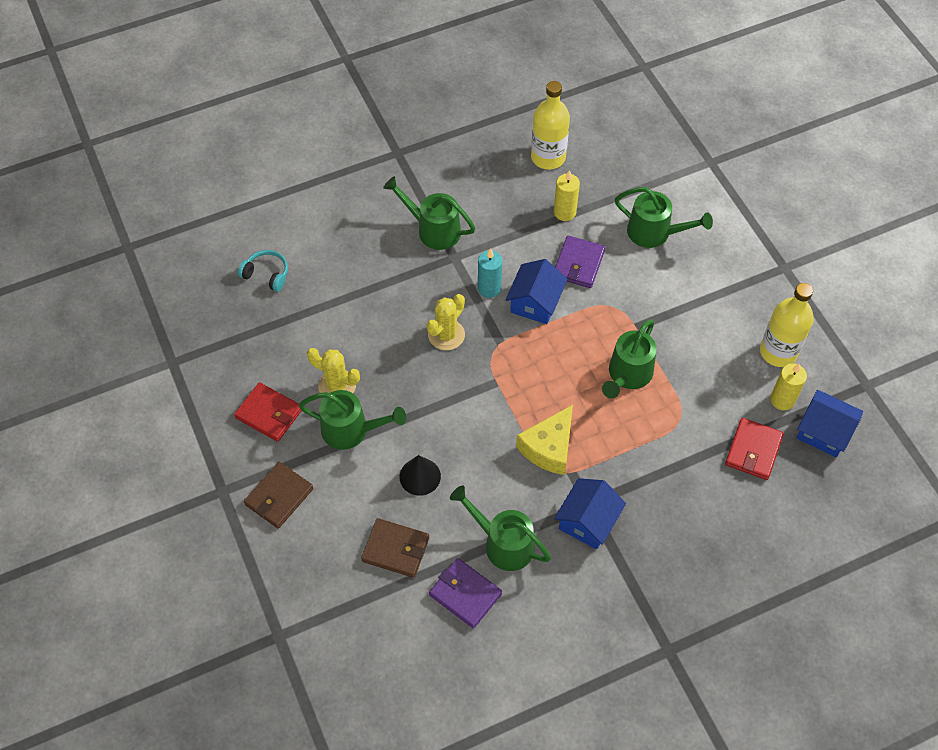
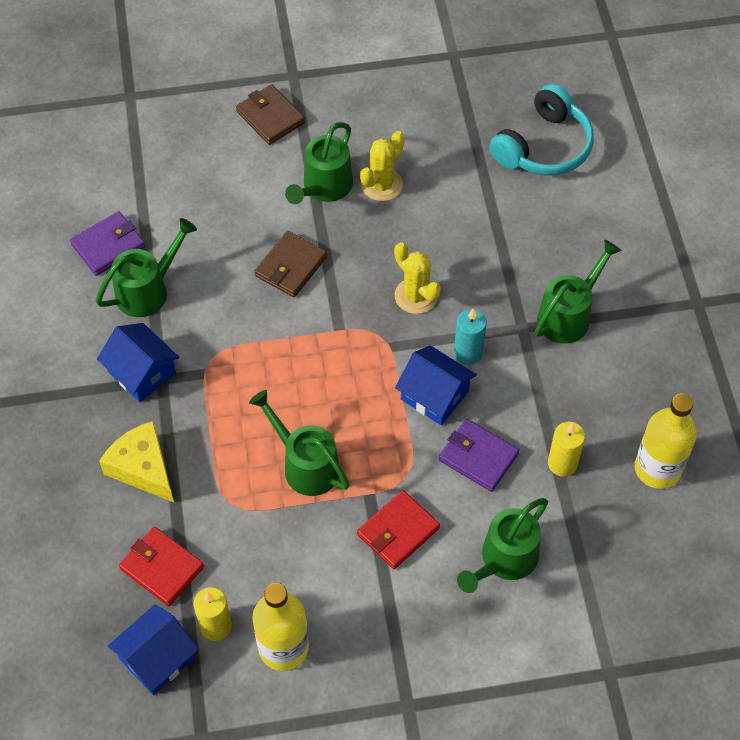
camera: 105 degrees right, 0 degrees up
(266, 274) = (543, 146): turquoise headphones -> turquoise headphones, size x1.85
(269, 414) = (366, 123): red wallet -> red wallet (398, 531)
(395, 549) = (178, 199): brown wallet -> brown wallet (291, 266)
(420, 476) = (250, 235): black cone -> none
(549, 447) = (240, 359): yellow cheese -> yellow cheese (143, 468)

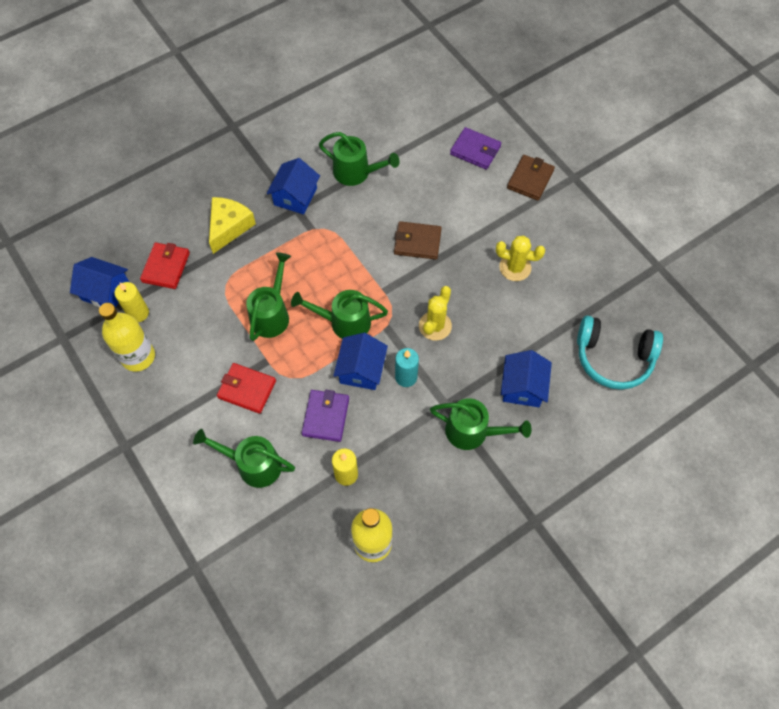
camera: 65 degrees right, 5 degrees up
(108, 246) = (377, 138): purple wallet -> purple wallet (475, 150)
(324, 188) = (491, 234): green watering can -> green watering can (344, 322)
(537, 244) = (522, 387): none -> blue house

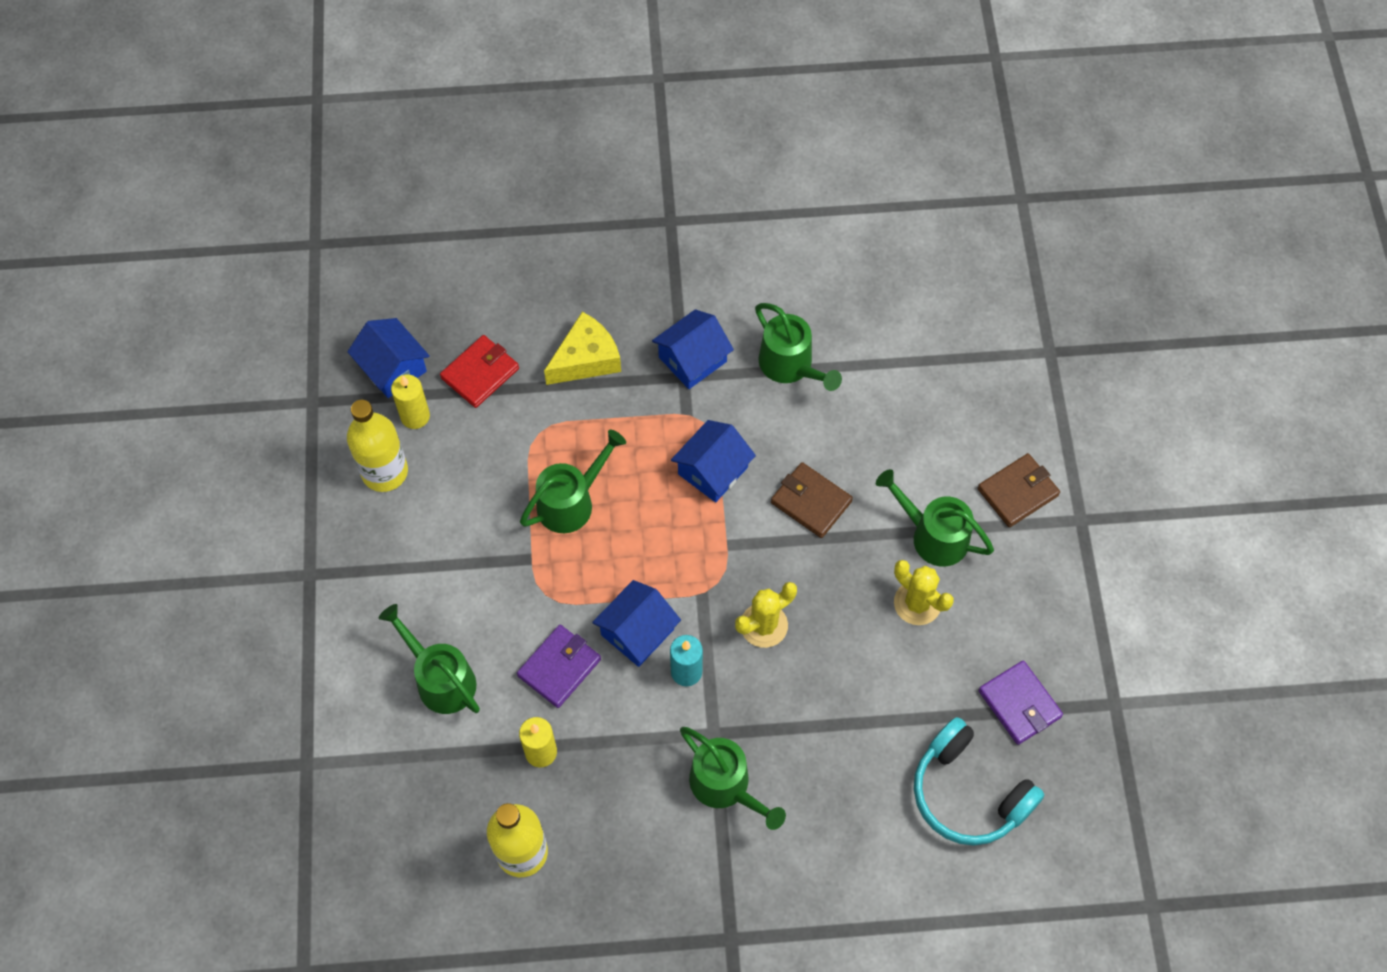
camera: 30 degrees right, 0 degrees up
(247, 389) = (486, 582): red wallet -> none
(344, 322) = (652, 560): green watering can -> green watering can (932, 535)
(475, 150) = (969, 413): purple wallet -> purple wallet (1019, 704)
(522, 387) = (825, 765): blue house -> blue house (713, 470)

